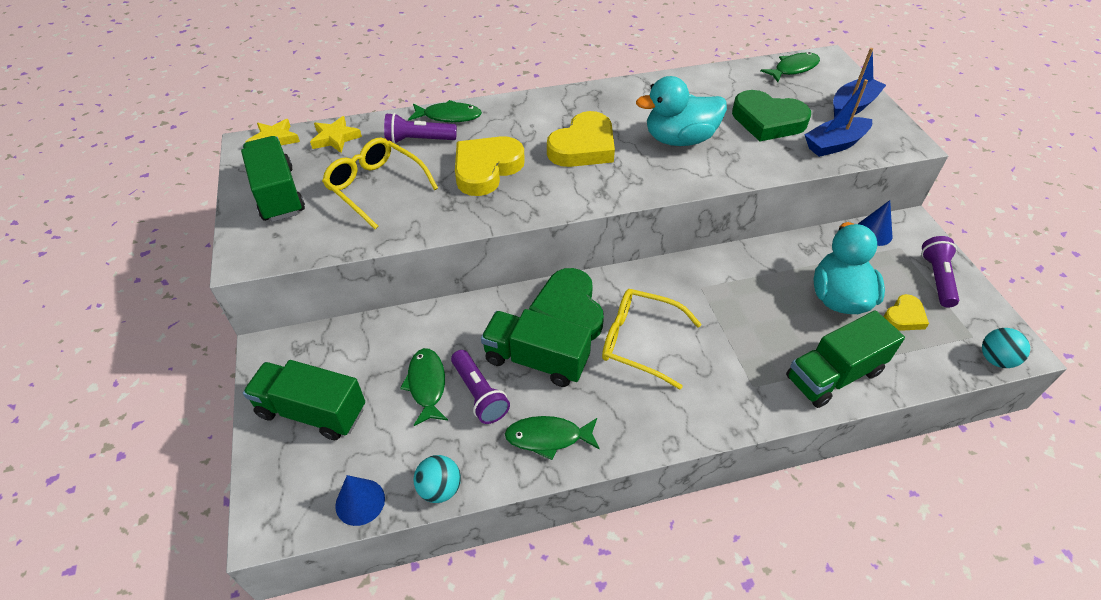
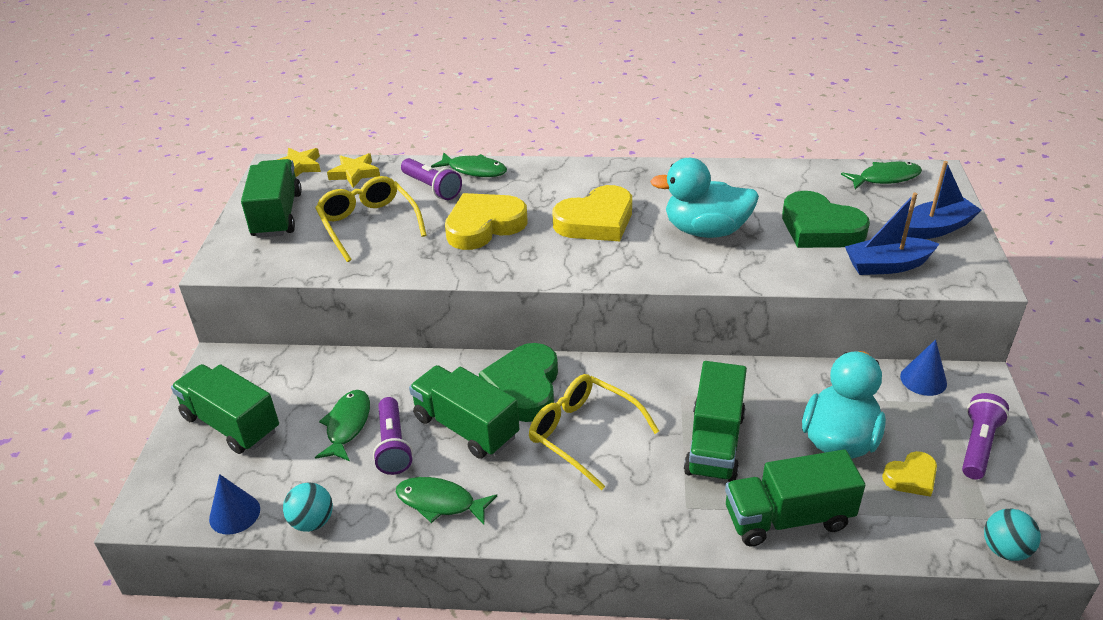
camera: 20 degrees right, 10 degrees down
(418, 140) = (432, 188): purple flashlight -> purple flashlight turned 150 degrees counterclockwise
(748, 324) = (714, 443): none -> green truck

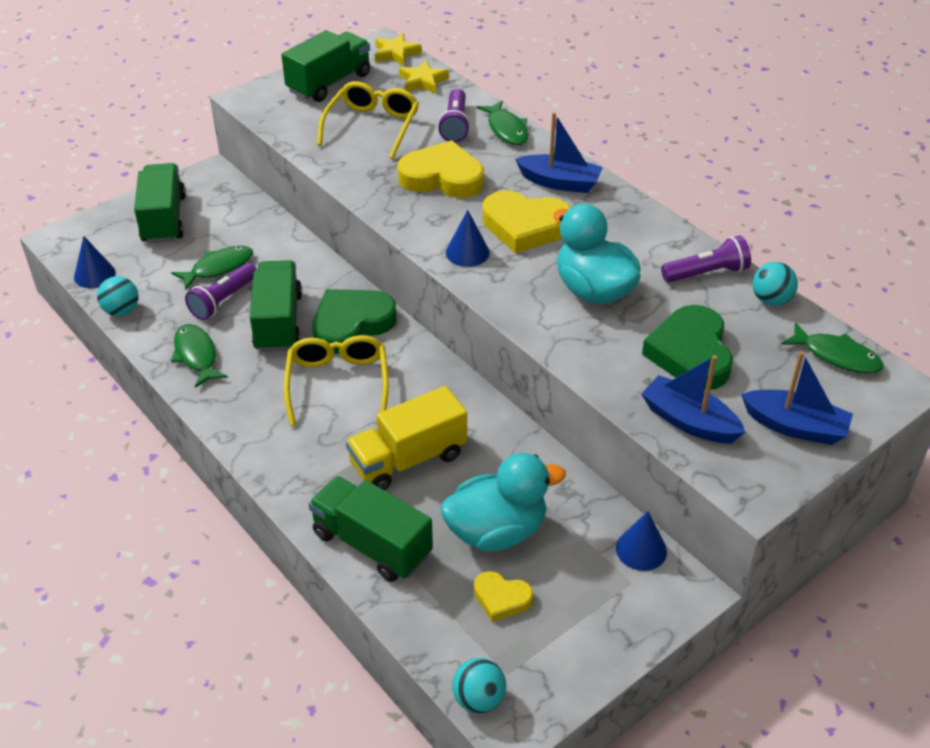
camera: 45 degrees right, 5 degrees up
(569, 181) = (559, 182): none -> blue boat
(588, 261) = (467, 252): none -> blue cone
(714, 443) = (408, 459): green truck -> yellow truck
(804, 171) = (771, 300): none -> turquoise ball
(978, 445) = (594, 626): purple flashlight -> purple flashlight (707, 273)

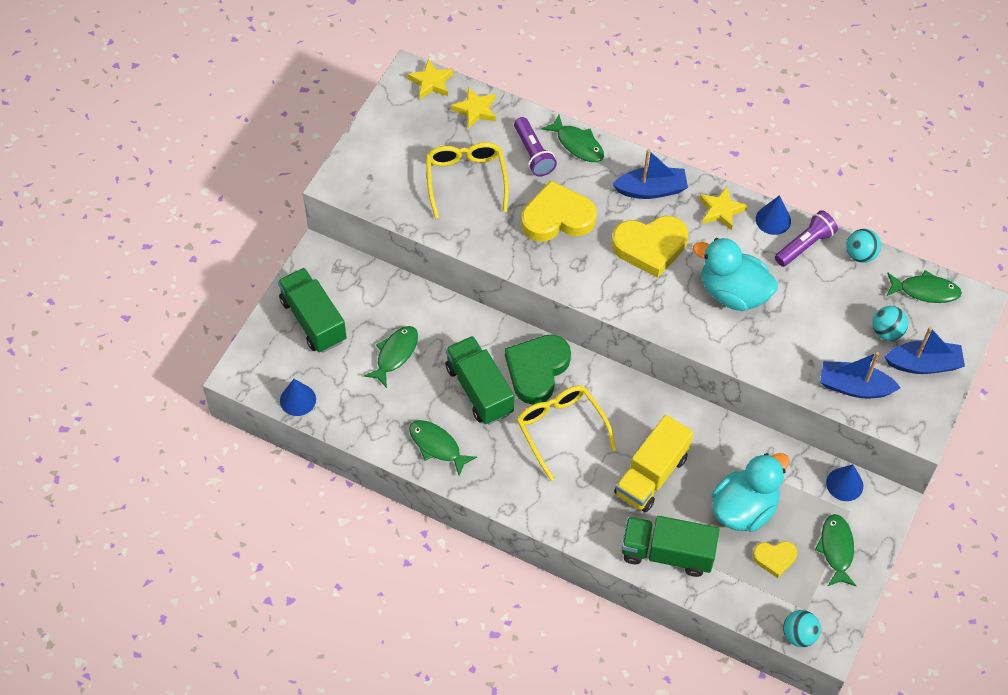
camera: 25 degrees left, 15 degrees up
(121, 311) = (347, 427): turquoise ball -> turquoise ball (886, 332)
(223, 301) = (422, 386): purple flashlight -> none
(329, 83) = (396, 140): green truck -> none
(467, 252) = (621, 290): blue cone -> blue cone (773, 220)
(588, 618) = (836, 549): none -> green fish
(626, 218) = (721, 210): none -> yellow star
(690, 353) = (828, 326): green heart -> none

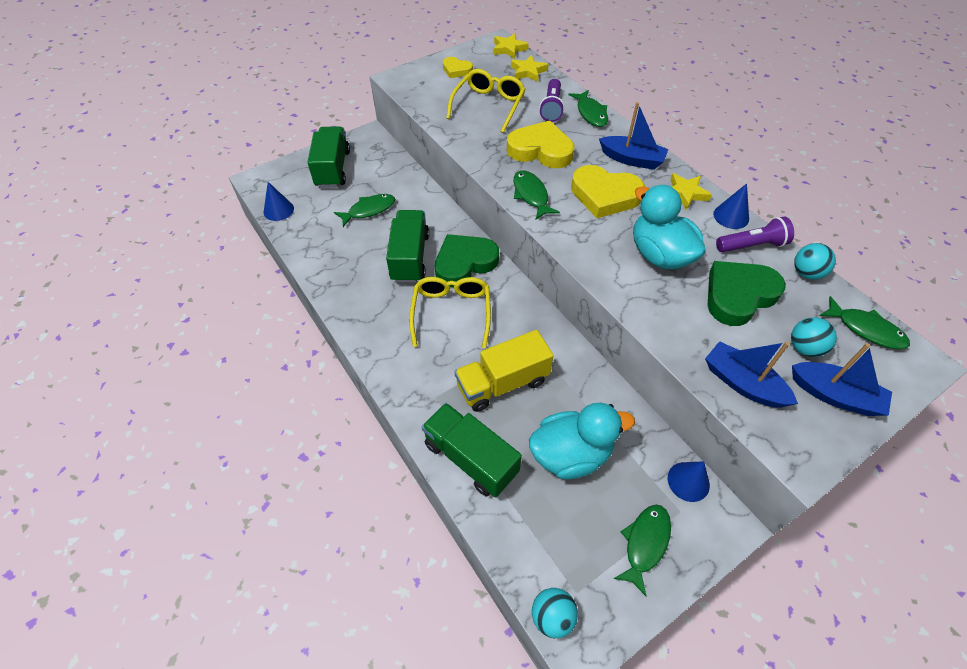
camera: 30 degrees right, 5 degrees down
(437, 446) = (347, 281): green fish -> green fish (531, 195)
(774, 558) = (573, 518): yellow heart -> yellow heart (456, 70)
(816, 304) = (738, 295): none -> green heart

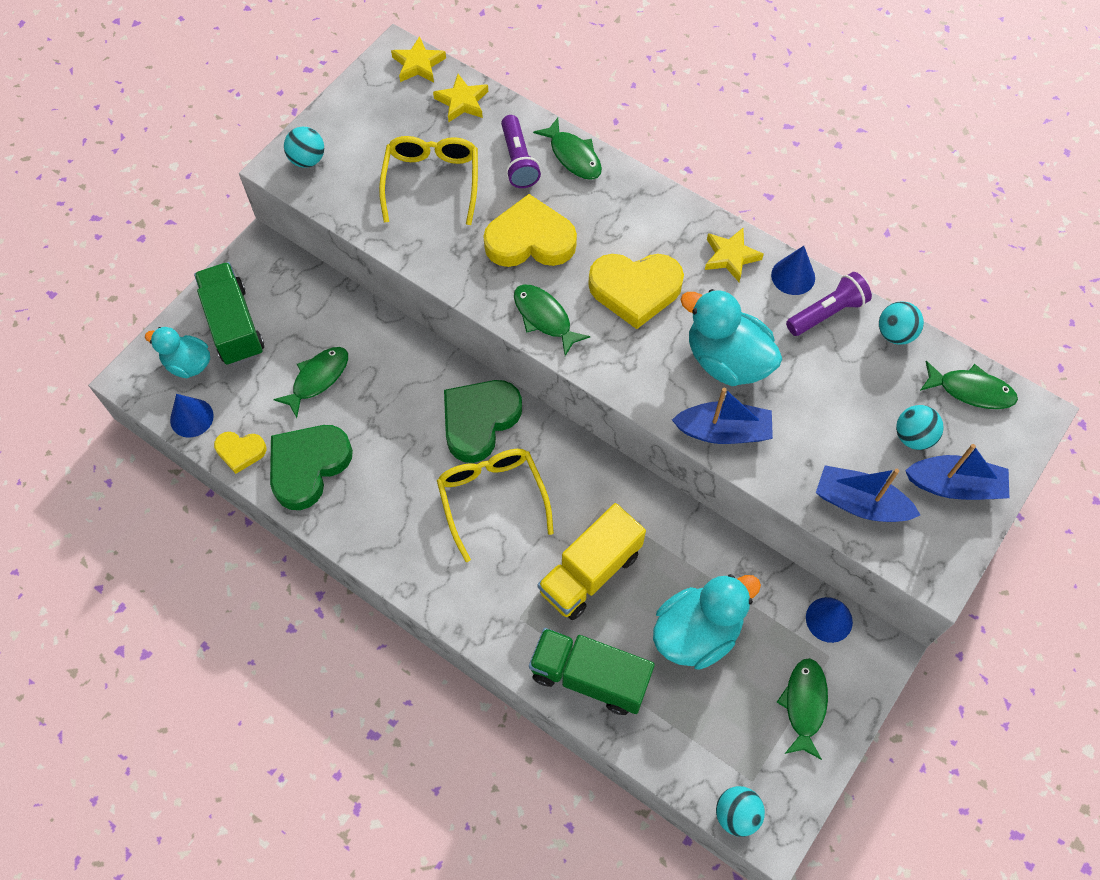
camera: 20 degrees left, 10 degrees up
(293, 181) = (188, 364): none -> turquoise duck
(410, 257) = (406, 435): green truck -> none
(415, 78) = (307, 160): none -> turquoise ball
(456, 70) = (360, 127): yellow heart -> yellow heart (240, 452)
(632, 159) = (650, 221): blue boat -> blue boat (723, 431)
(738, 295) = (829, 389): green heart -> green heart (308, 467)

